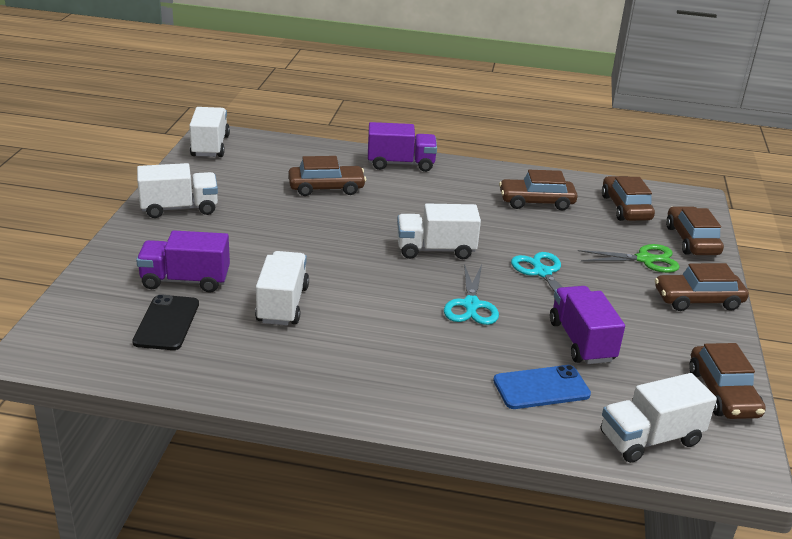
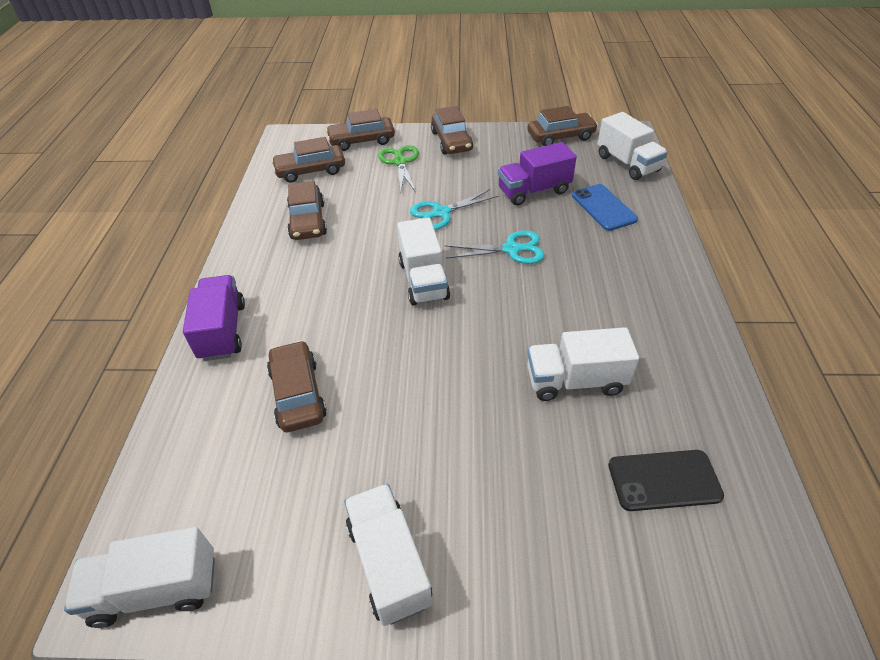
camera: 95 degrees left, 15 degrees up
(185, 280) = (572, 490): purple truck -> none

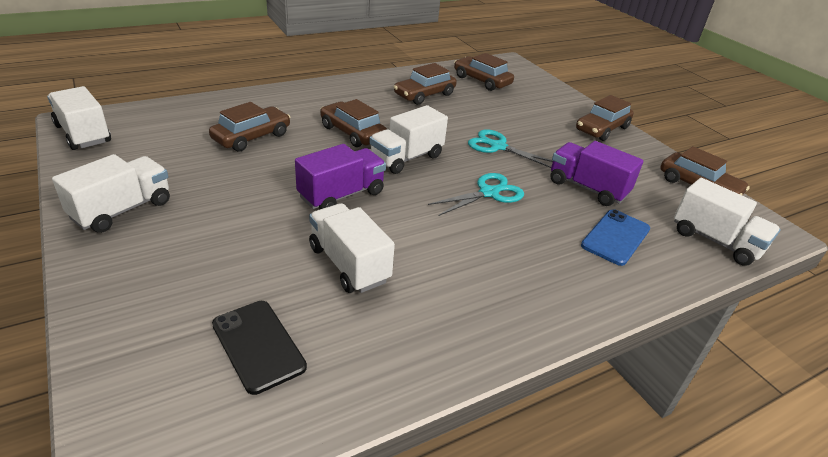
camera: 55 degrees right, 10 degrees down
(222, 331) = (289, 96): purple truck -> purple truck (341, 195)
(362, 141) = (545, 90): brown car -> brown car (352, 133)
(400, 162) = (540, 113): green scissors -> none
(511, 249) = (489, 193): turquoise scissors -> turquoise scissors turned 90 degrees counterclockwise
(627, 163) = (715, 241): white truck -> white truck turned 75 degrees counterclockwise

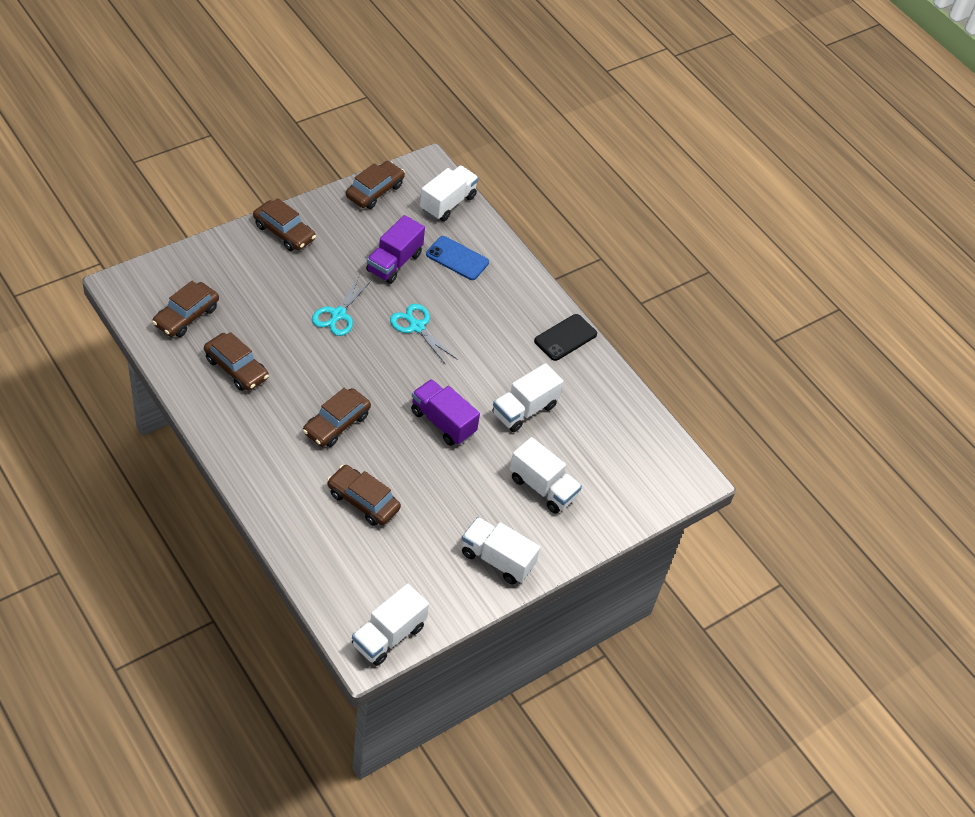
camera: 100 degrees left, 15 degrees up
(258, 345) = (605, 446): black phone -> black phone (565, 338)
(406, 158) = (374, 381): white truck -> white truck (543, 487)

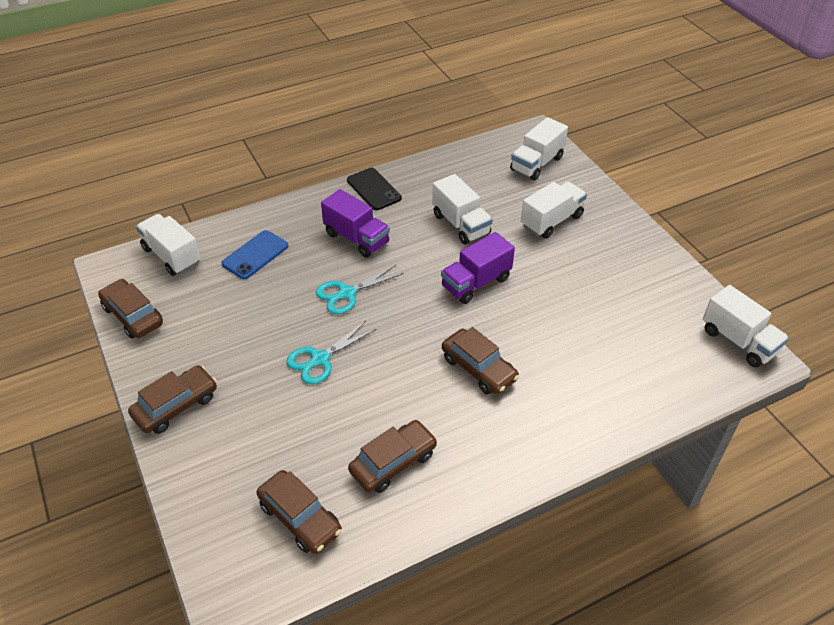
camera: 75 degrees left, 5 degrees down
(338, 314) = (320, 359): turquoise scissors -> turquoise scissors turned 105 degrees clockwise
(363, 501) = (580, 351): brown car -> none
(394, 262) = (250, 306): purple truck -> purple truck (356, 238)
(497, 559) = (636, 258): white truck -> white truck (537, 164)

